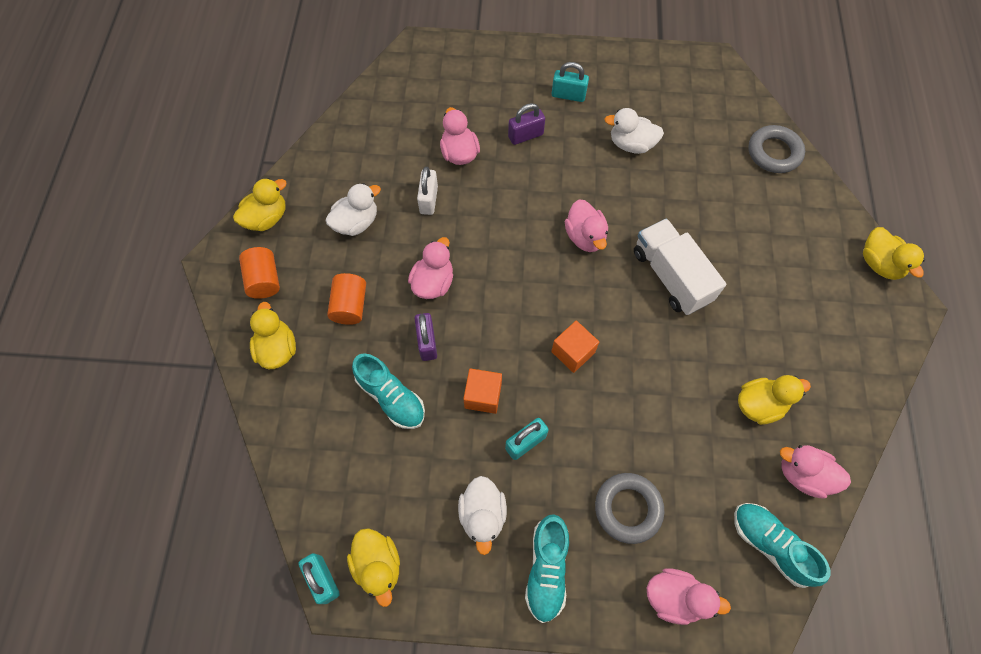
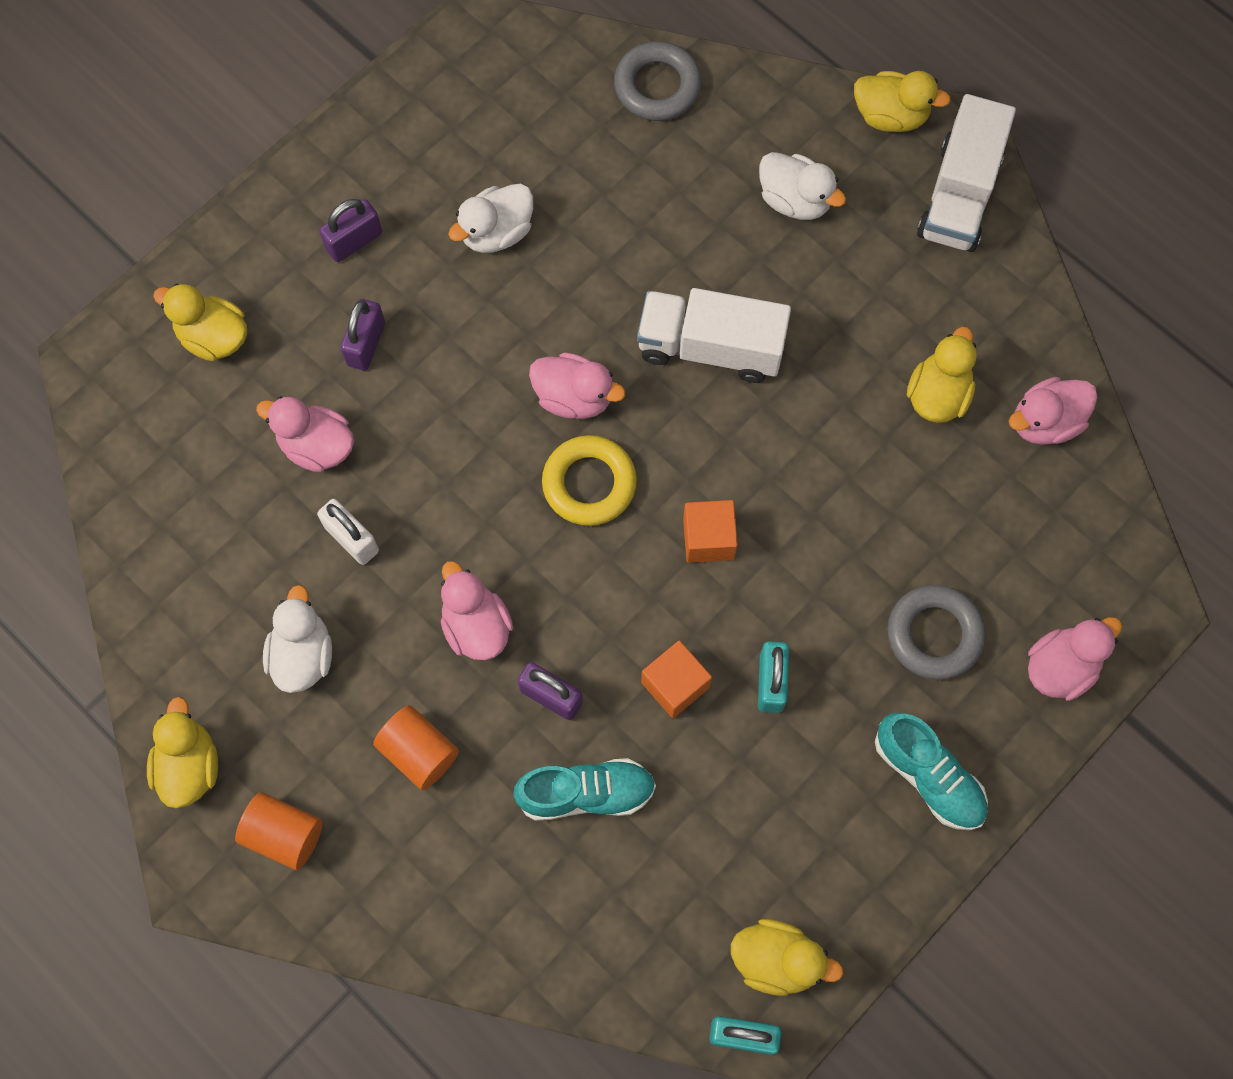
camera: 50 degrees left, 5 degrees up
(277, 349) = (401, 886): yellow duck -> yellow duck (213, 337)
(482, 515) = (814, 798): white duck -> white duck (795, 200)
(549, 276) = (589, 484): none -> yellow ring
(568, 95) = (354, 241): turquoise padlock -> purple padlock
(770, 545) = (1086, 523): turquoise shoe -> none
(876, 329) = (959, 195): none -> white truck

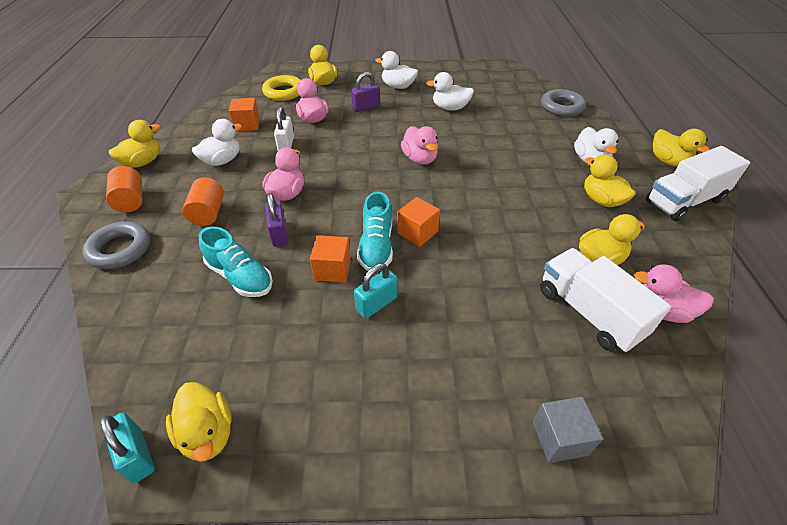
camera: 45 degrees right, 25 degrees down
(232, 551) = (247, 125): none -> orange cube
(354, 241) = (398, 86): purple padlock -> white duck
(589, 484) = (391, 184): yellow ring -> yellow ring (284, 92)
(710, 347) = (497, 178): white truck -> white truck (589, 312)
(867, 280) = (601, 200): none -> yellow duck
(928, 776) = (407, 421): turquoise shoe -> turquoise shoe (376, 246)
(934, 634) = (490, 353): grey ring -> grey ring (120, 249)
(1060, 667) = (559, 438): pink duck -> grey cube

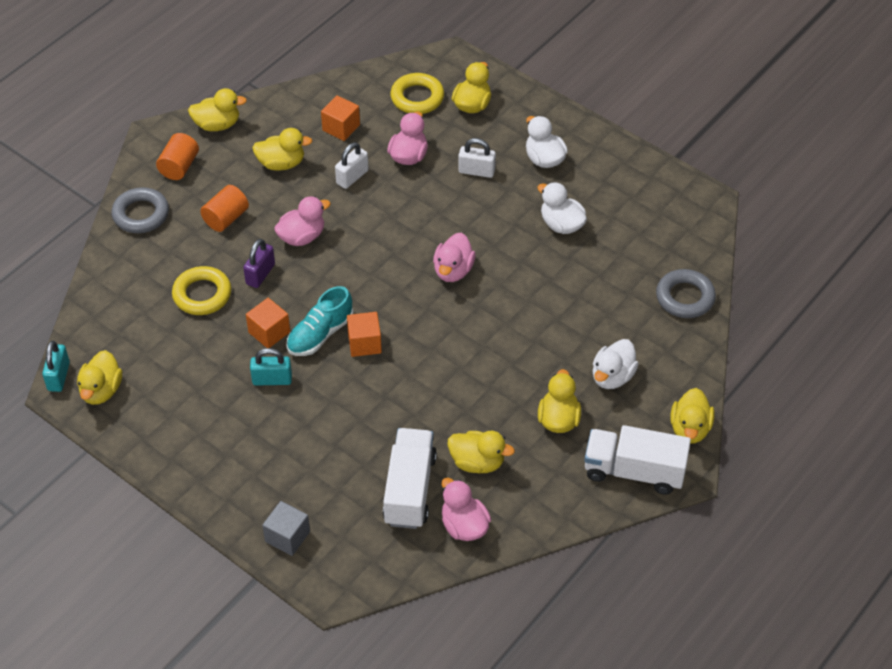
camera: 40 degrees right, 5 degrees up
(222, 161) = (281, 163): white duck -> yellow duck
(240, 276) = (202, 294): turquoise shoe -> yellow ring
(366, 107) = (476, 171): purple padlock -> white padlock

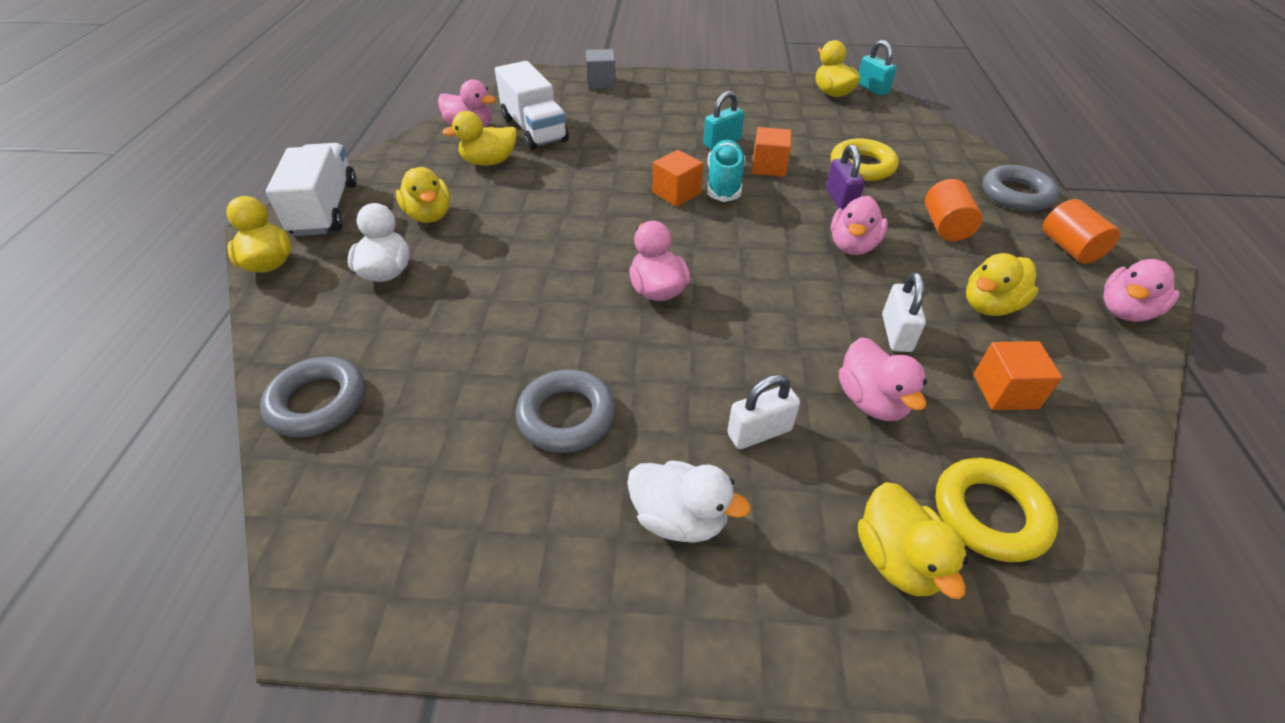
camera: 145 degrees right, 5 degrees down
(217, 125) = (1125, 310): yellow duck -> pink duck
(561, 224) = (566, 416): white duck -> grey ring
(634, 471) = (325, 209): white truck -> white truck turned 75 degrees counterclockwise

